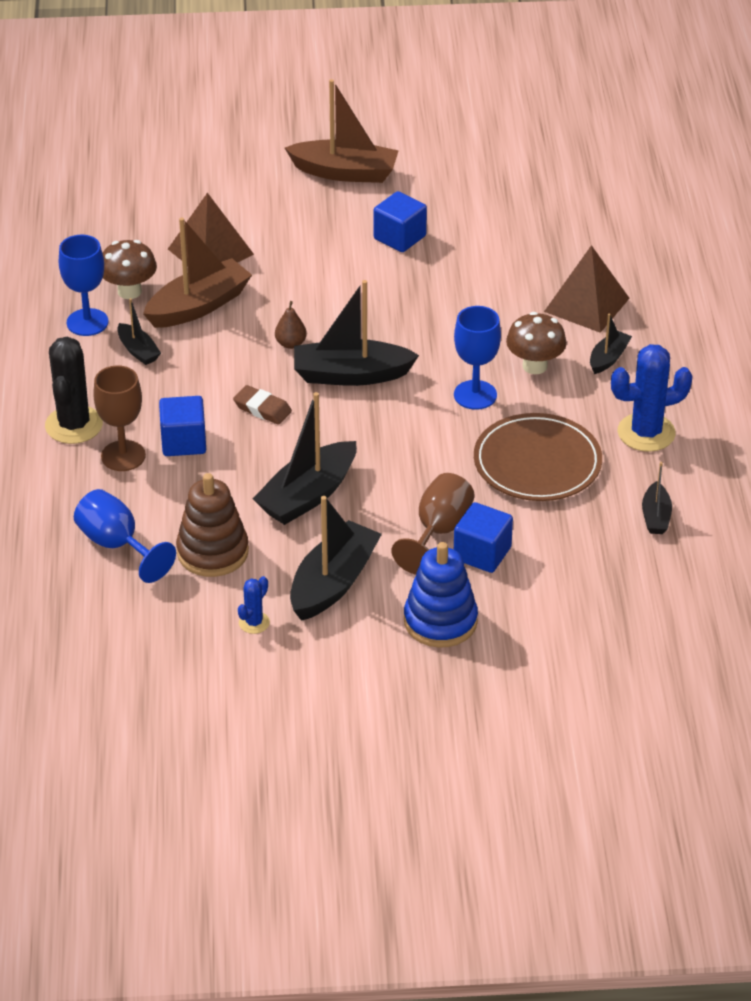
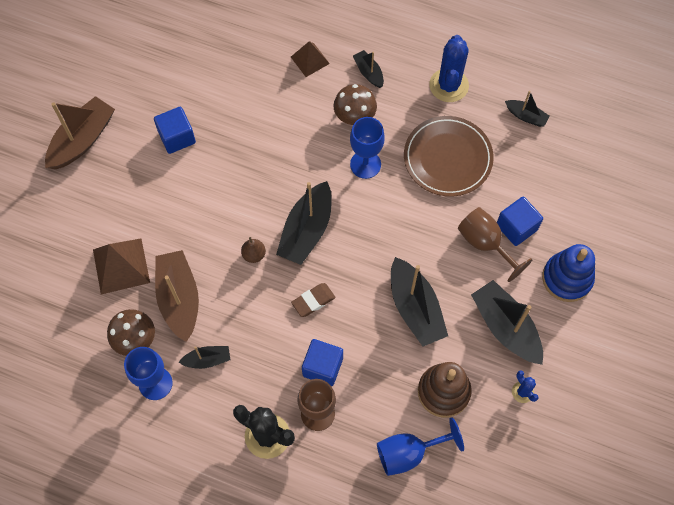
camera: 65 degrees left, 25 degrees up
(586, 305) = (310, 60): brown pyramid -> brown pyramid, size x0.63

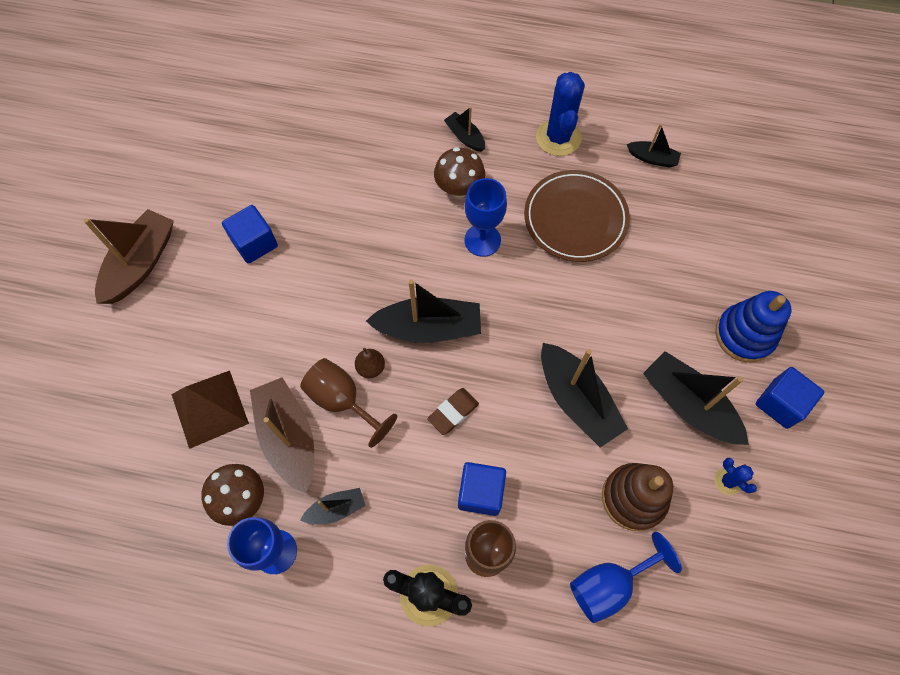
camera: 10 degrees left, 0 degrees up
(306, 230) = (428, 328): black boat -> black boat turned 105 degrees counterclockwise
(310, 60) = (395, 133): brown pyramid -> none
(485, 243) = (641, 309): brown goblet -> brown goblet (342, 400)
(516, 227) = (672, 285): blue cube -> blue cube (780, 403)

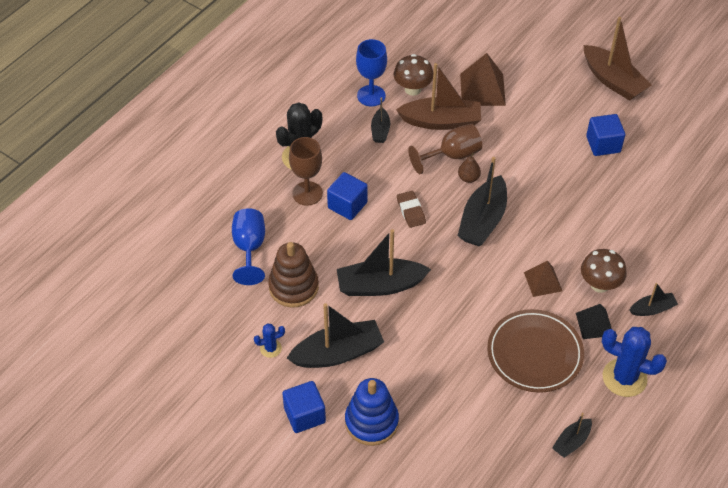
camera: 115 degrees right, 15 degrees down
(482, 240) = (543, 281): blue goblet -> brown pyramid
(510, 179) = (594, 324): none -> black pyramid

